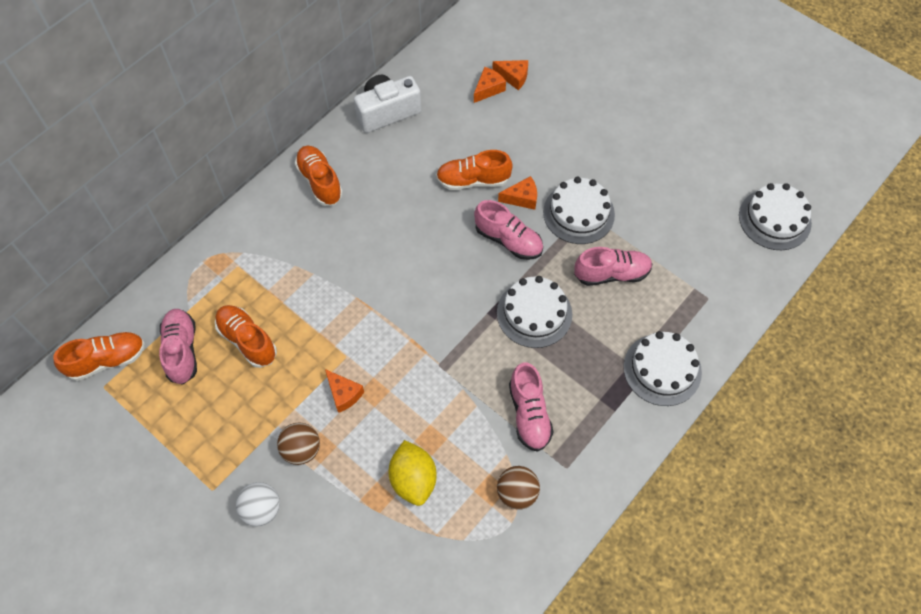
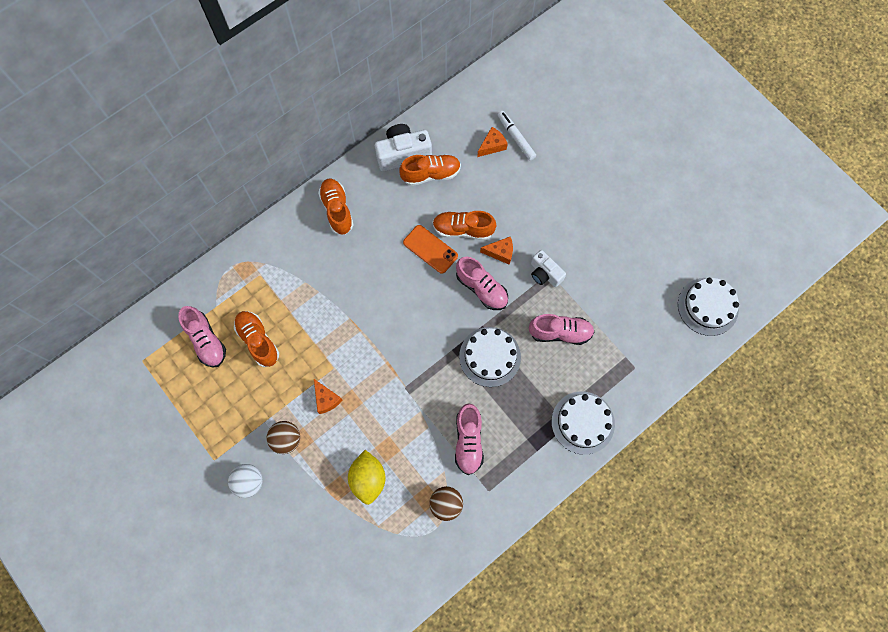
camera: 10 degrees right, 10 degrees up
(107, 360) = (147, 339): orange shoe -> orange shoe (431, 174)
(182, 350) = (206, 341): pink shoe -> pink shoe turned 150 degrees clockwise
(439, 207) = (430, 249): none -> orange phone
(513, 77) = (516, 137): orange cheese -> white marker
(578, 213) = (544, 274): white cake -> white camera

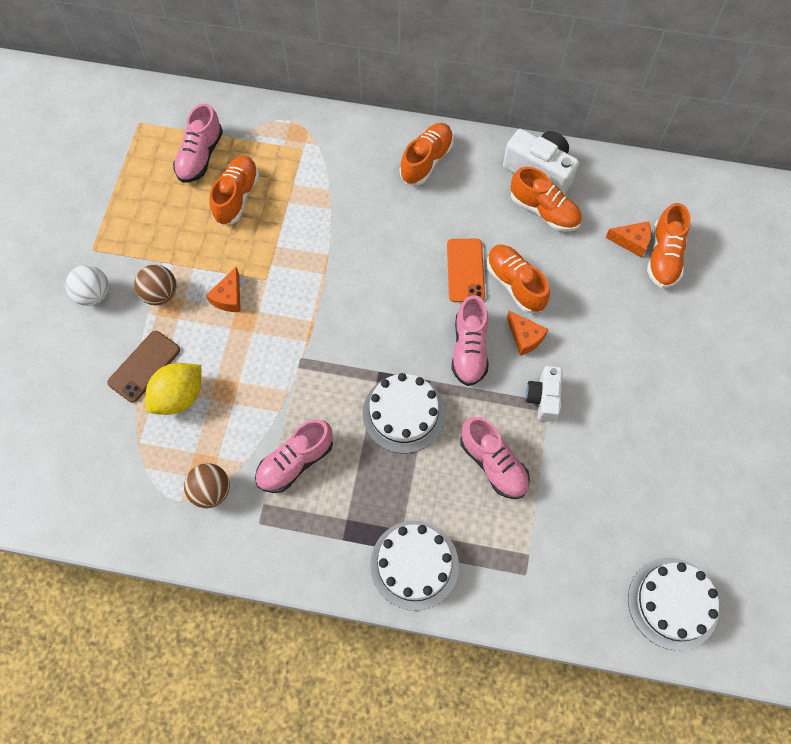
camera: 50 degrees right, 5 degrees down
(329, 486) = (144, 366): none -> brown phone
(516, 137) = (663, 256): white marker -> orange shoe

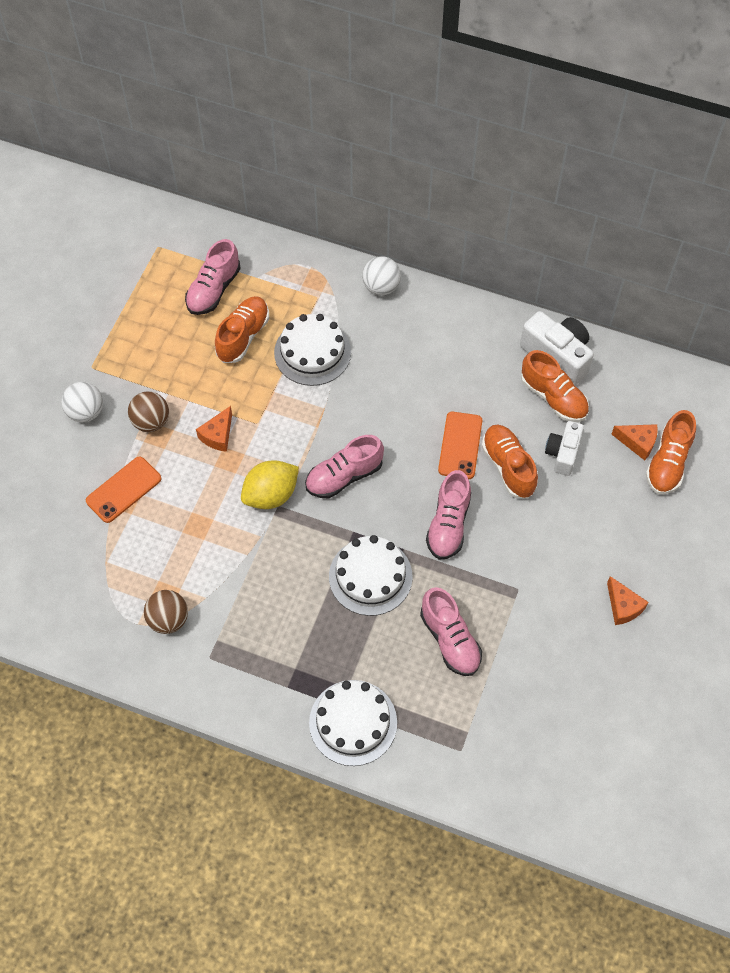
camera: 10 degrees right, 5 degrees down
(144, 366) = (124, 490): brown phone -> orange phone
(179, 396) = (153, 524): yellow lemon -> yellow lemon (271, 495)
(295, 462) = (255, 605): pink shoe -> pink shoe (344, 476)
(361, 130) = (381, 287): none -> white ball
(426, 161) = (442, 328): orange shoe -> none
(525, 337) = (507, 521): orange cheese -> orange cheese (623, 606)
(543, 398) = (513, 584): white camera -> white camera (563, 453)
(673, 603) = (601, 802): white cake -> white cake (312, 352)

